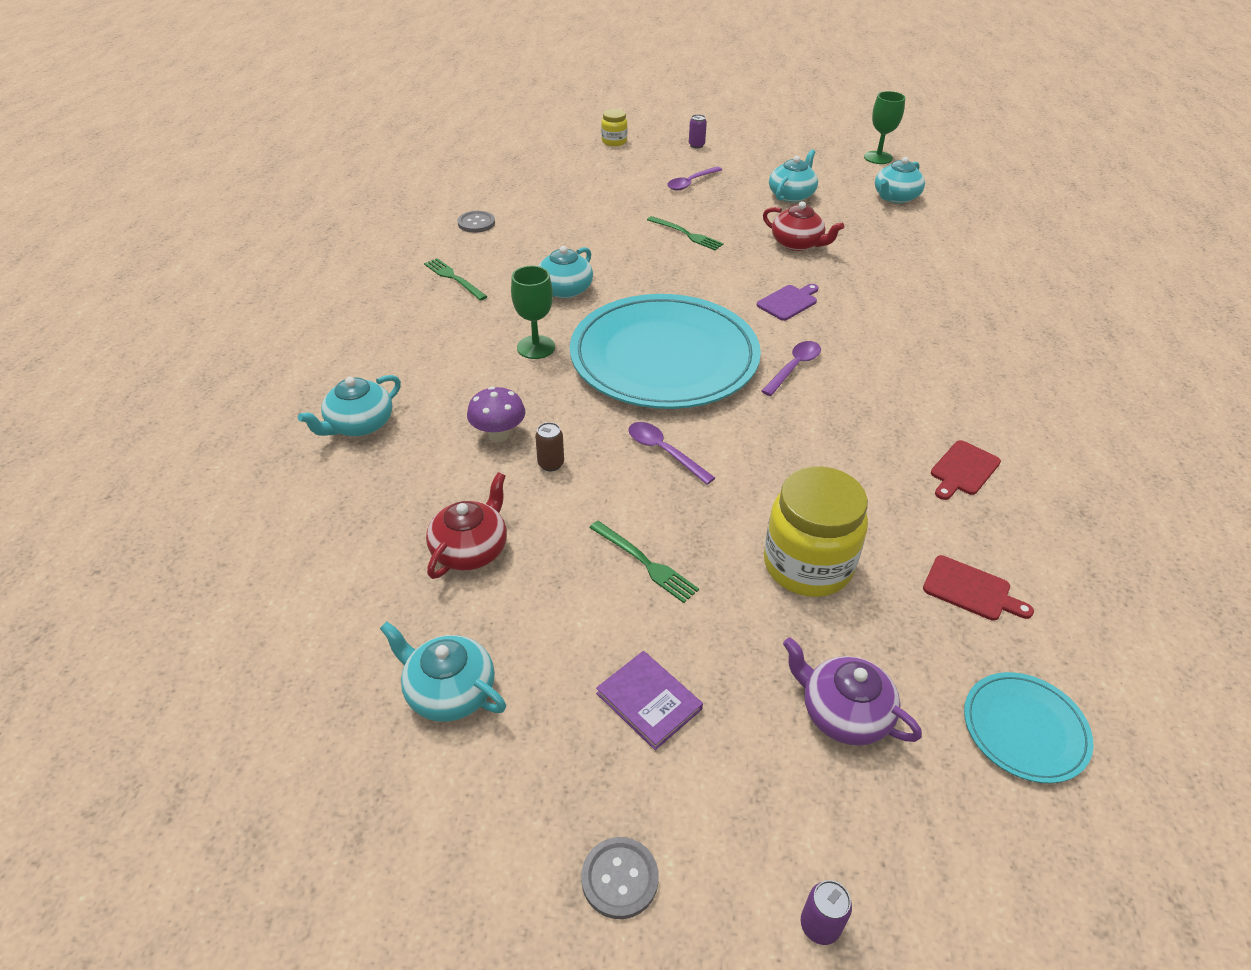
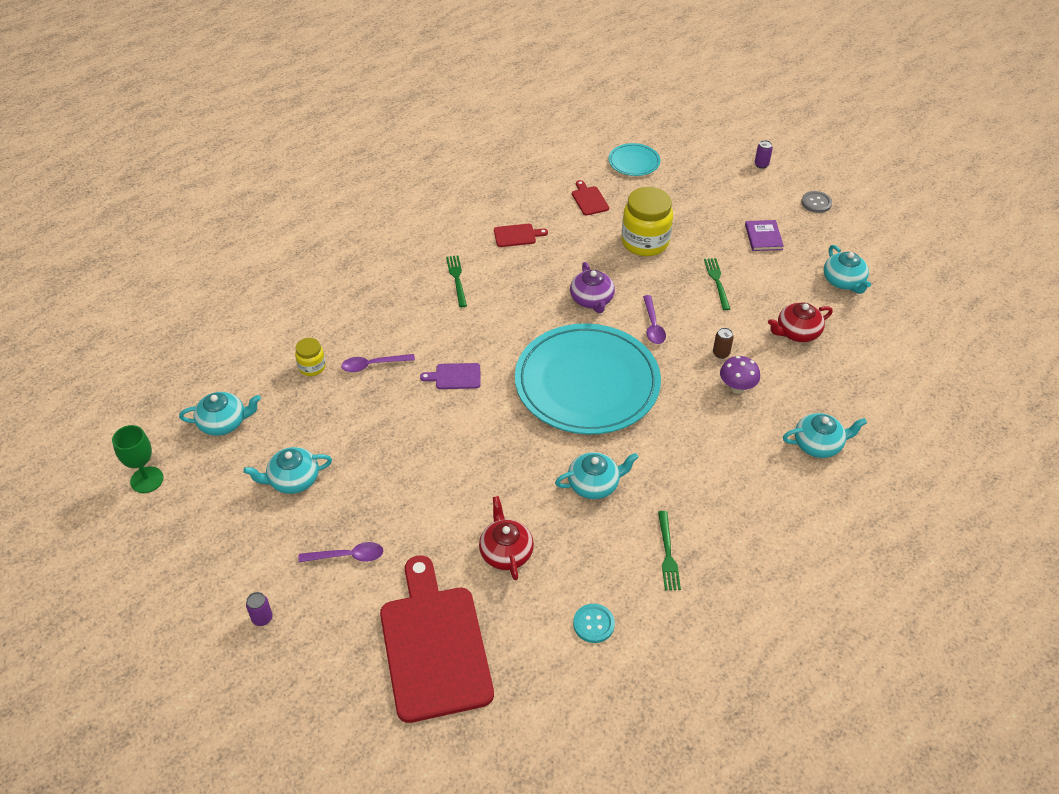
camera: 140 degrees left, 5 degrees up
(476, 223) = (593, 624): grey button -> turquoise button
(536, 347) = (661, 441): green goblet -> none
(575, 175) = (434, 646): none -> red cutting board
(614, 141) = (328, 688): yellow jar -> yellow jar (312, 367)
(686, 234) = (437, 488): green fork -> green fork (457, 279)
(794, 367) = (519, 330): purple spoon -> purple spoon (373, 365)
(797, 244) = (372, 423): red teapot -> red teapot (506, 552)
(843, 713) = (692, 197): purple teapot -> purple teapot (592, 300)

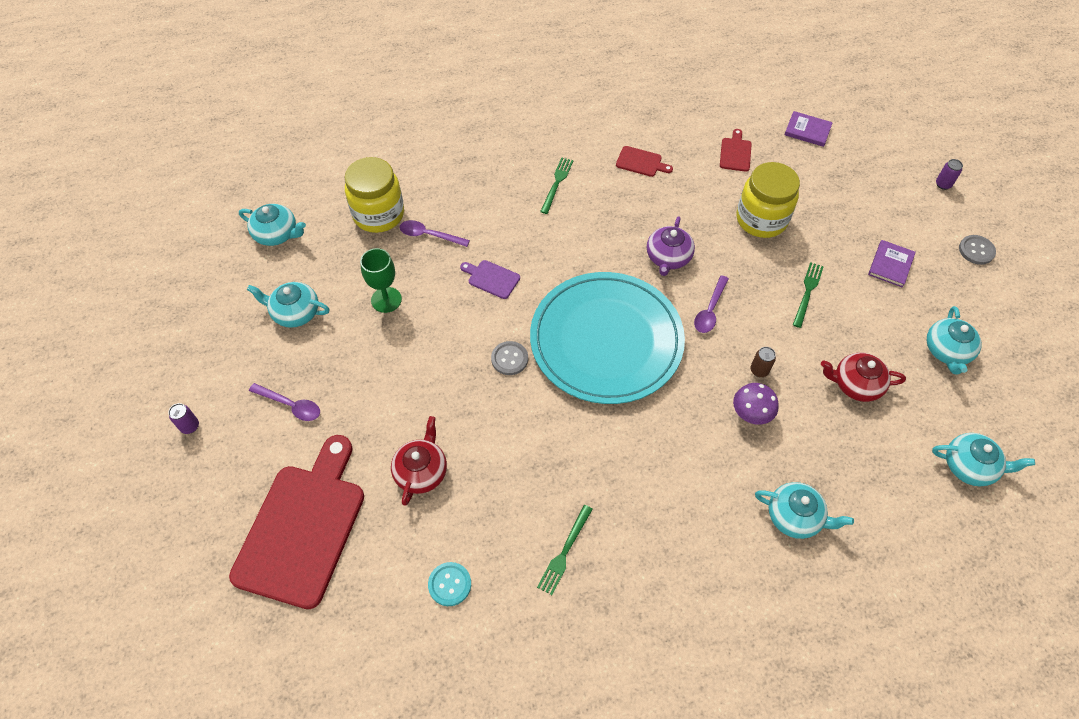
camera: 30 degrees right, 10 degrees up
(147, 480) = (188, 257): green goblet -> green goblet (386, 300)
(312, 367) = (378, 214): yellow jar -> yellow jar, size x1.95
(517, 432) = (509, 359): none -> grey button
(594, 484) = (544, 446): turquoise teapot -> turquoise teapot (970, 466)
(634, 162) = (807, 130): turquoise plate -> purple book

